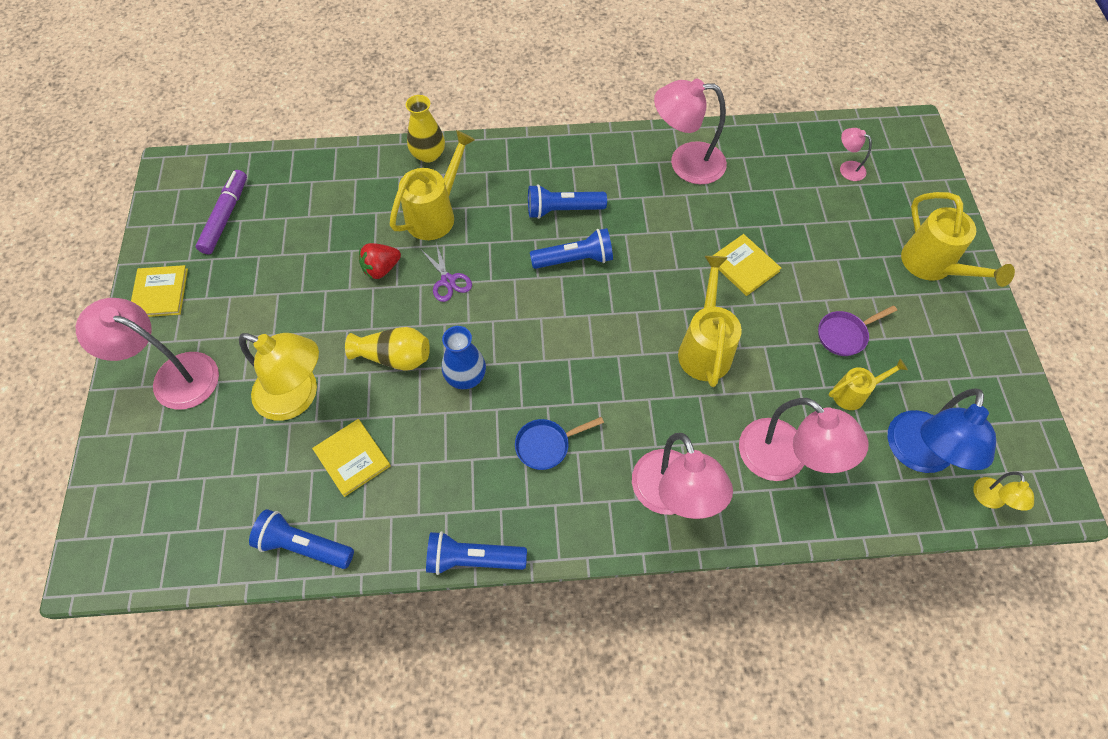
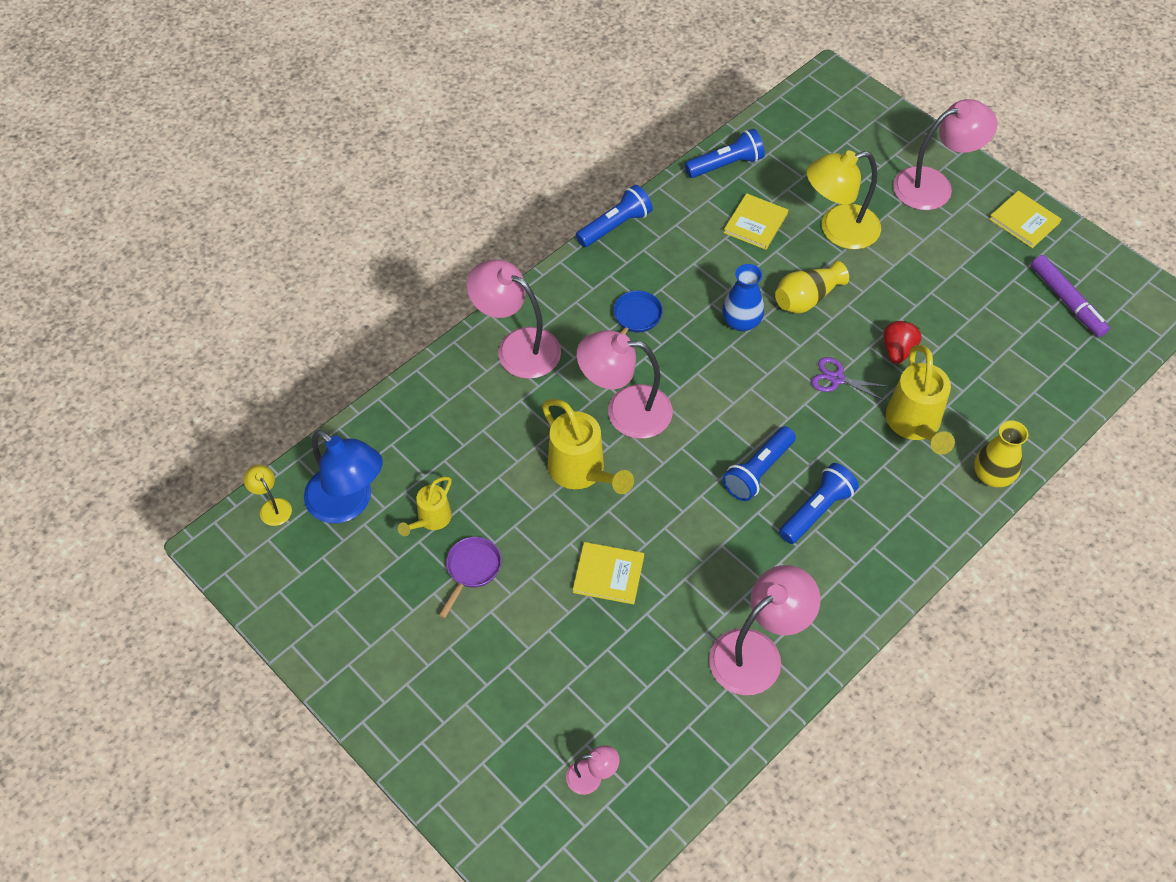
camera: 140 degrees right, 5 degrees down
(352, 458) = (755, 223): yellow book -> yellow book turned 75 degrees counterclockwise
(784, 460) = (453, 427): pink lamp -> pink lamp (625, 410)
(918, 455) = (348, 503): blue lamp -> blue lamp turned 150 degrees clockwise
(932, 266) = (432, 709): yellow watering can -> none

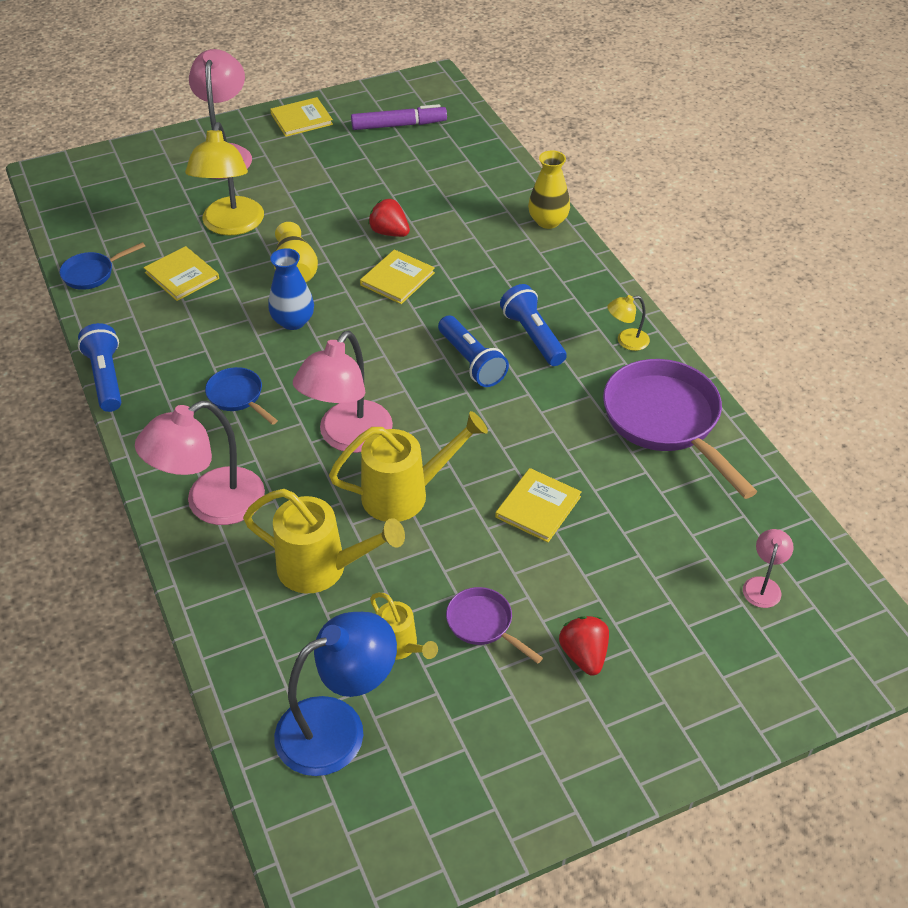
camera: 70 degrees left, 10 degrees down
(272, 507) = (300, 817): yellow lamp -> yellow lamp (626, 341)
(467, 651) = (584, 655): none -> red strawberry
(726, 164) = (92, 273): blue flashlight -> blue pan
(757, 652) = (666, 421): pink lamp -> purple pan
(837, 378) = (397, 279): purple scissors -> yellow book
(915, 424) = (473, 248): yellow watering can -> yellow watering can (321, 568)

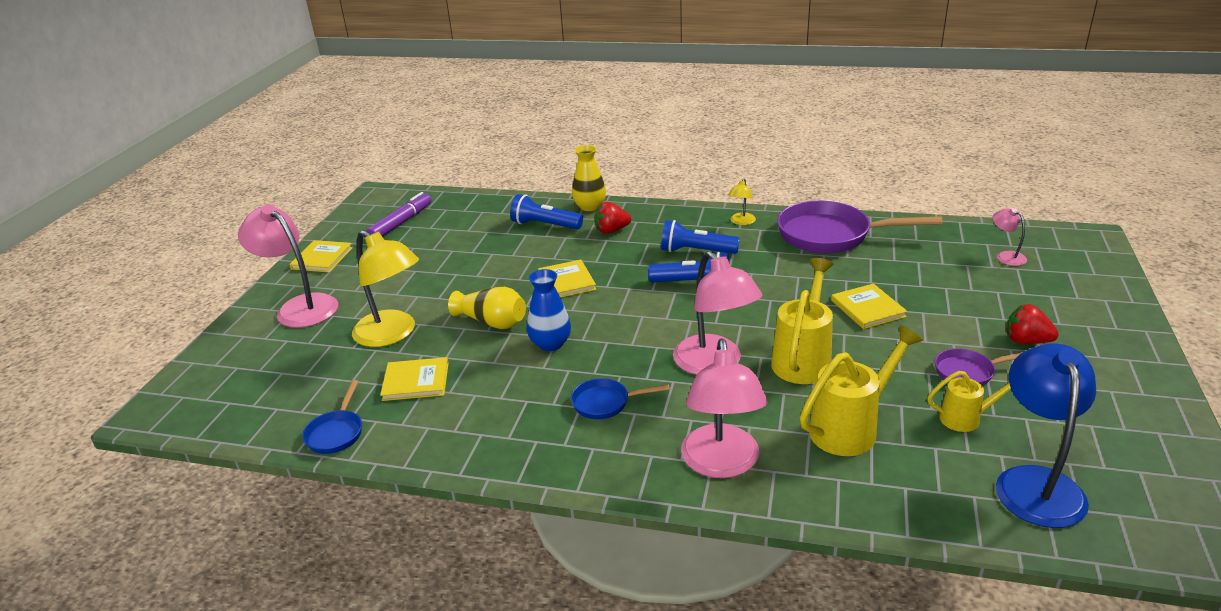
camera: 50 degrees left, 15 degrees down
(106, 378) = (489, 473): blue flashlight -> blue flashlight (545, 225)
(389, 232) = (511, 267): red strawberry -> red strawberry (611, 231)

